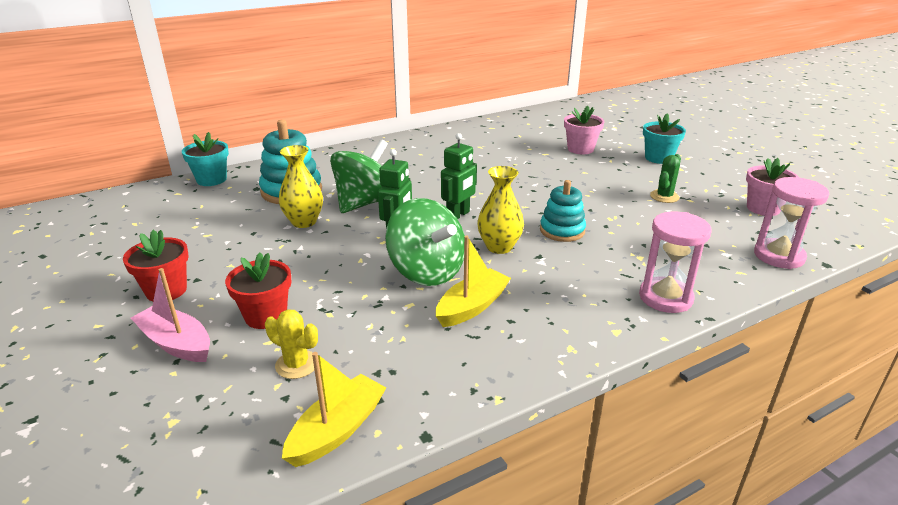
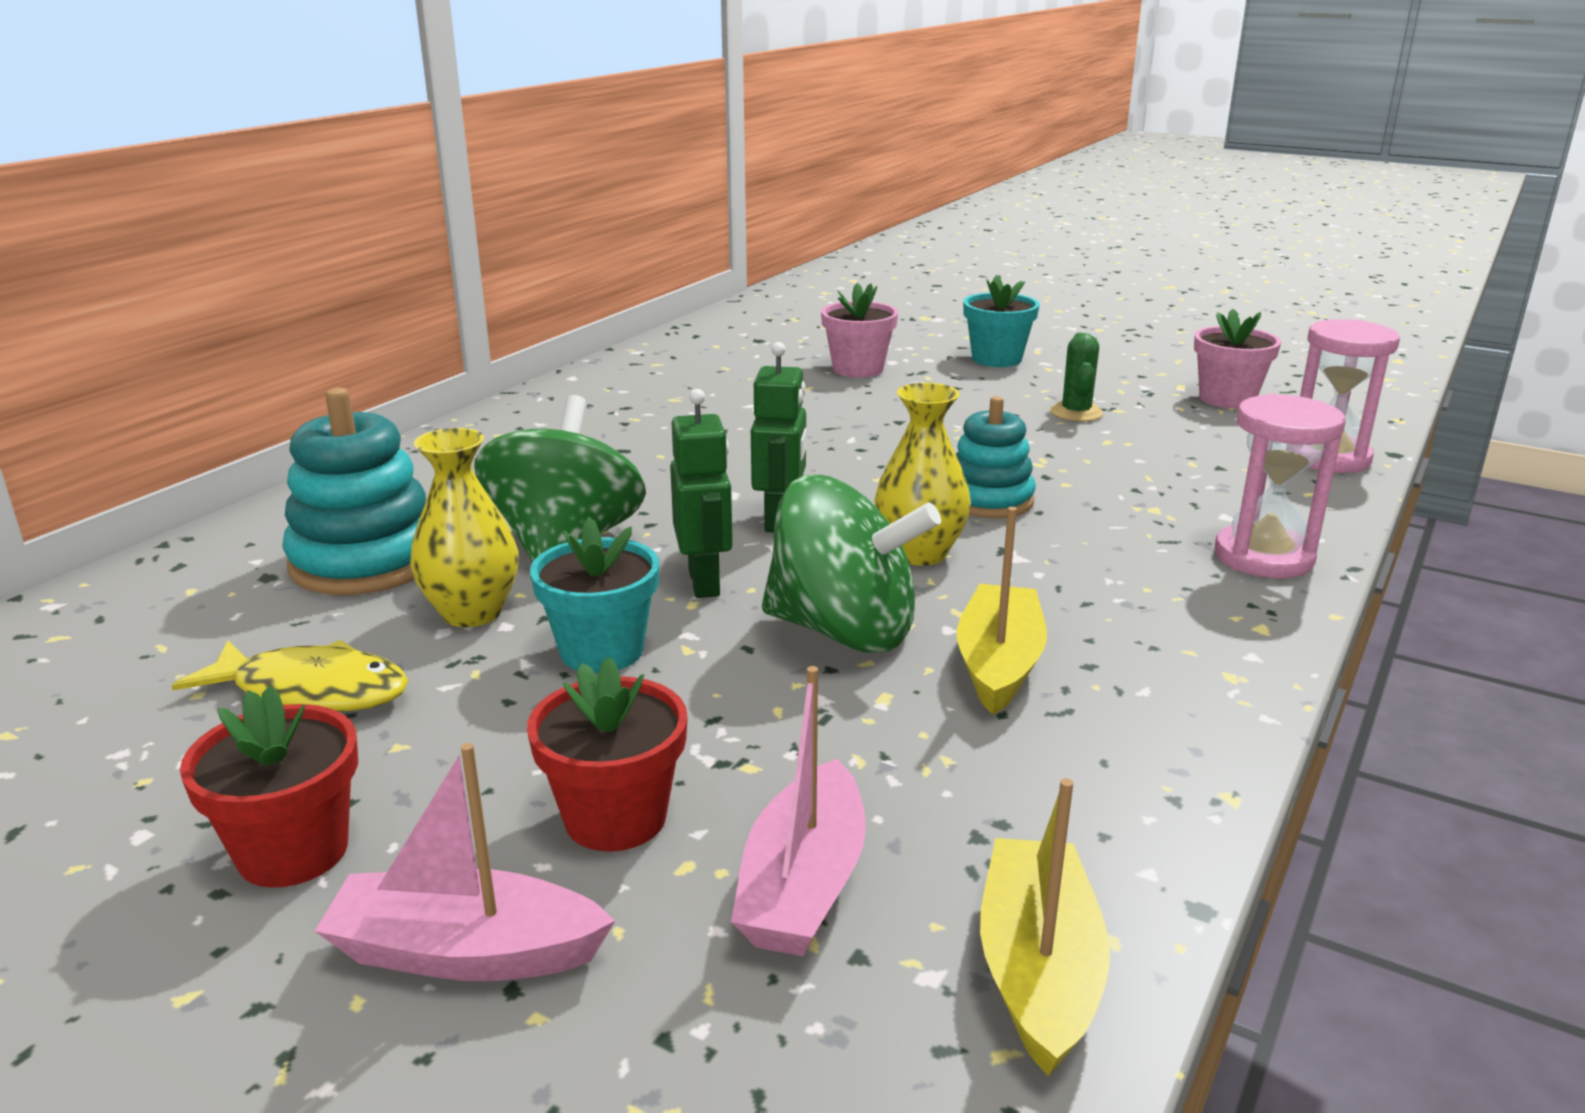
camera: 30 degrees left, 5 degrees down
(211, 180) = (122, 586): turquoise flower pot -> turquoise flower pot (602, 651)
(226, 236) = (311, 691): none -> yellow fish
(297, 364) = (803, 885): yellow cactus -> pink boat

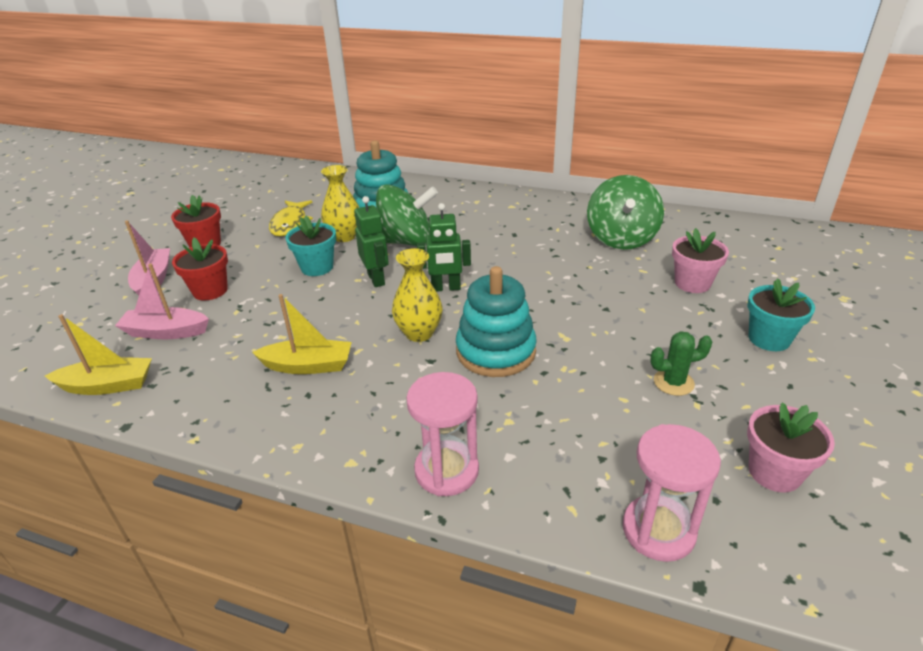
camera: 80 degrees right, 10 degrees up
(705, 583) = (376, 279): green robot -> green robot turned 90 degrees counterclockwise
(843, 631) = (336, 320): green spinning top -> green spinning top (621, 238)
(989, 500) = (495, 351): turquoise stacking toy -> turquoise stacking toy, size x1.50

